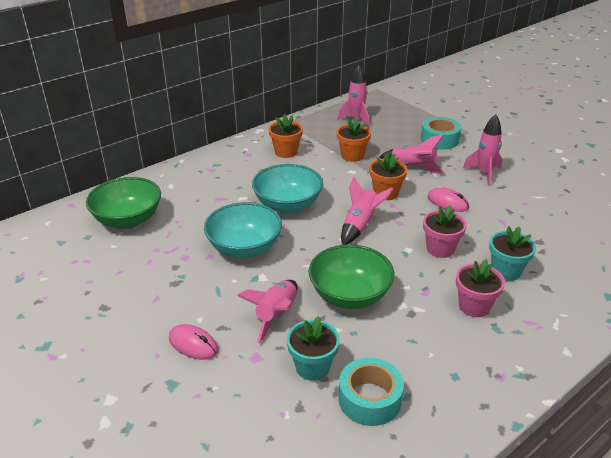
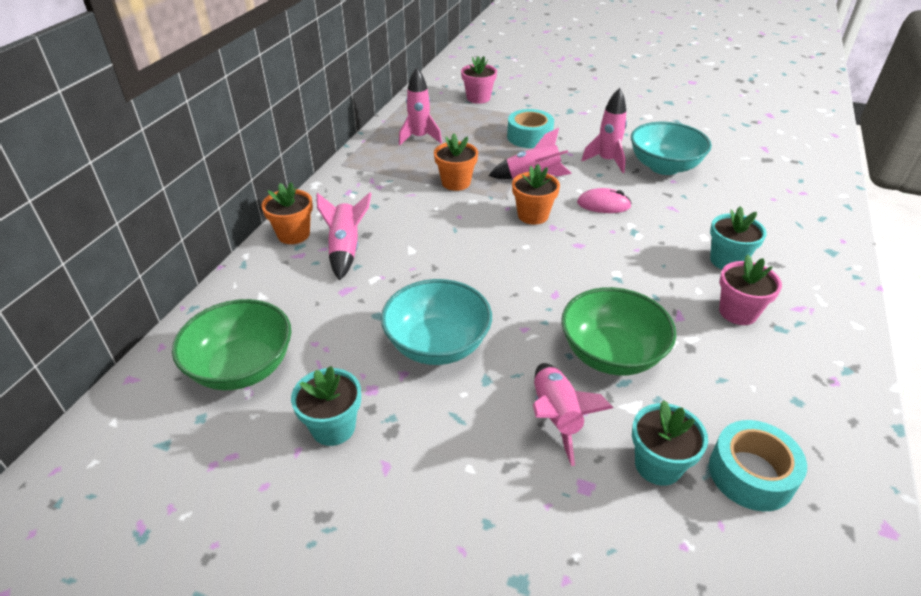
camera: 30 degrees left, 5 degrees up
(147, 268) = (333, 427): none -> turquoise flower pot
(193, 344) = (494, 508): pink mouse -> none
(286, 152) = (374, 202): orange flower pot -> orange flower pot (293, 234)
(288, 205) = (438, 268): turquoise bowl -> turquoise bowl (664, 167)
(360, 225) = (542, 263): pink rocket -> pink rocket (345, 249)
(440, 249) = (646, 260): pink flower pot -> pink flower pot (478, 98)

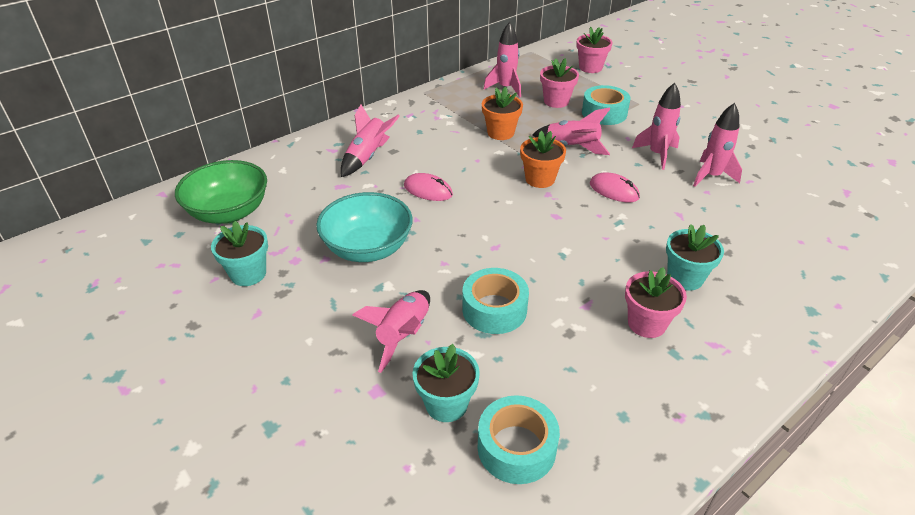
camera: 30 degrees right, 0 degrees up
(293, 234) = (342, 134): orange flower pot -> none
(441, 262) = (428, 190): none -> pink mouse
(478, 138) = (556, 101): none -> pink flower pot
(611, 354) = (494, 309): green bowl -> turquoise tape
(664, 167) = (711, 176): turquoise bowl -> pink rocket

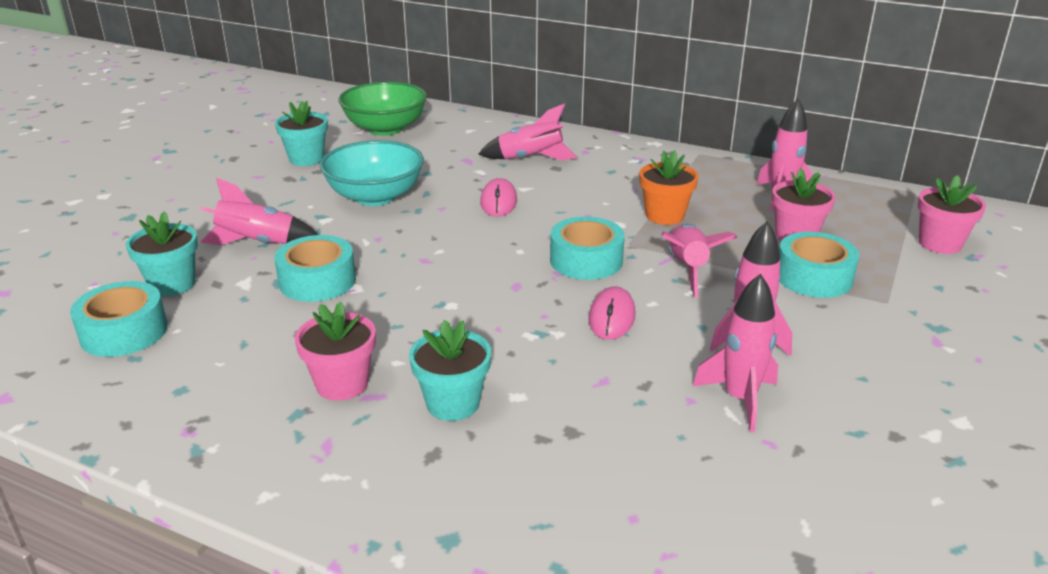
camera: 65 degrees right, 10 degrees down
(540, 179) = (586, 260): orange flower pot -> turquoise tape

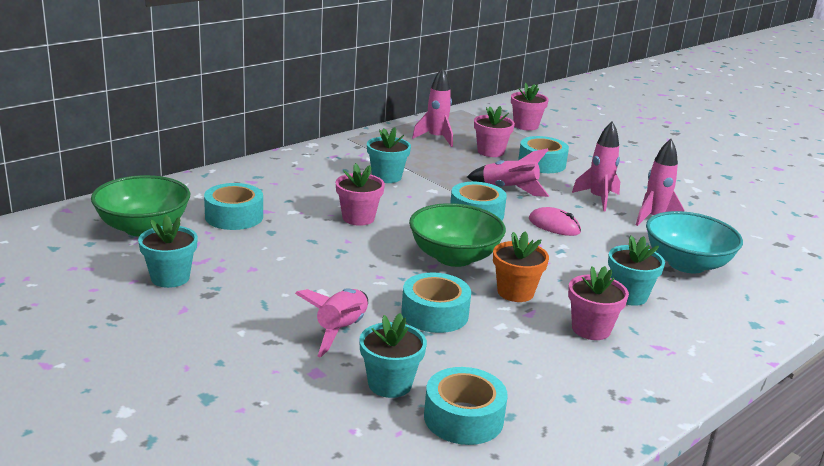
camera: 70 degrees left, 5 degrees down
(375, 197) = (297, 262): turquoise bowl -> turquoise bowl (686, 264)
(441, 152) = (234, 216): none -> turquoise tape
(455, 268) = (454, 257): none -> green bowl
(498, 202) = (358, 218): pink mouse -> pink flower pot
(530, 159) = (291, 188): pink rocket -> none
(621, 193) = (386, 177): none -> turquoise flower pot
(664, 216) = (433, 175): orange flower pot -> orange flower pot (515, 292)

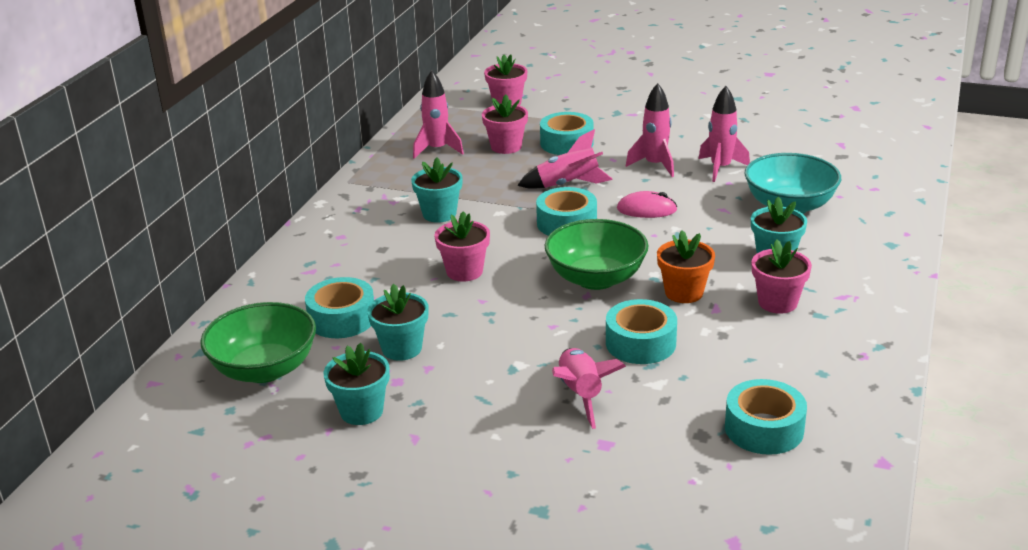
camera: 25 degrees left, 5 degrees up
(390, 384) = (676, 426): turquoise flower pot -> turquoise flower pot (402, 348)

